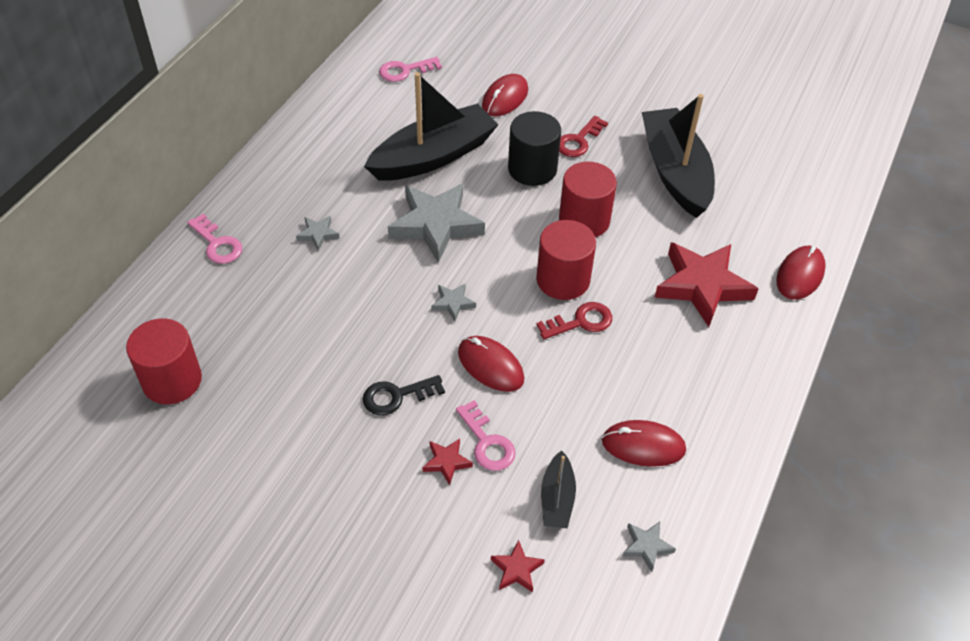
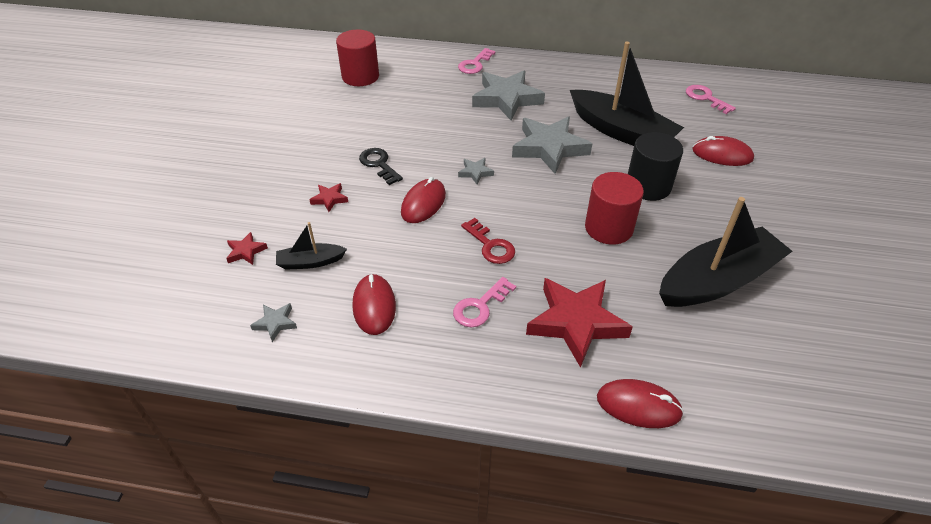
camera: 75 degrees right, 5 degrees down
(318, 234) = (506, 99): grey star -> grey star, size x2.27
(487, 442) = (352, 215): pink key -> pink key (480, 306)
(563, 280) = (531, 227): red cylinder -> none
(578, 141) = (706, 207): red key -> none

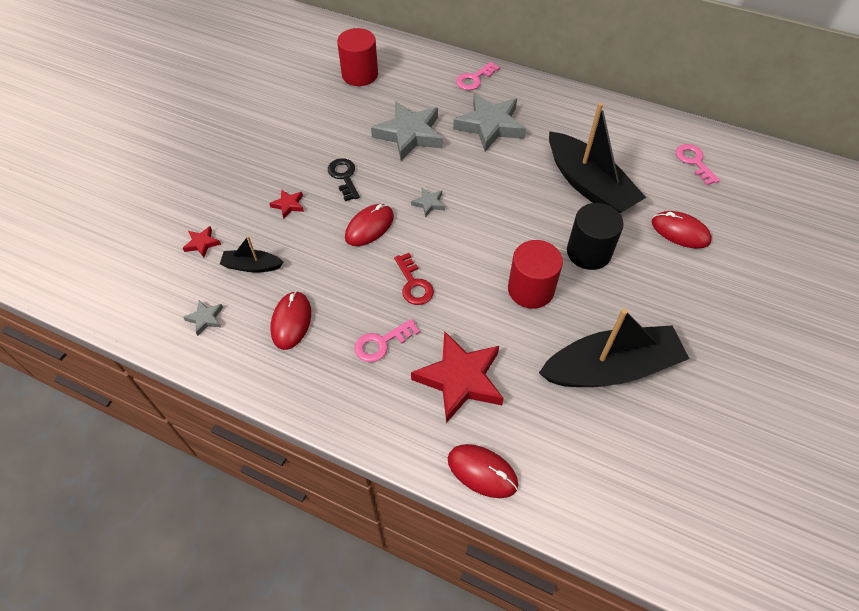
camera: 15 degrees right, 10 degrees up
(549, 148) = (509, 190): grey star -> grey star (409, 134)

